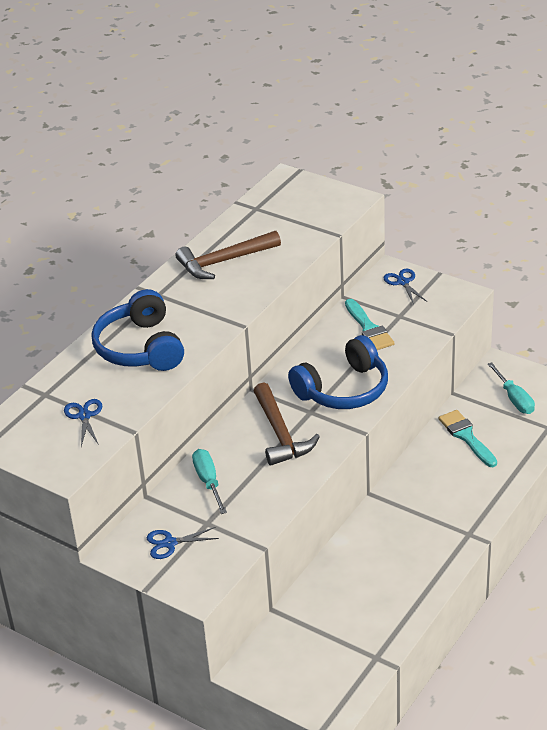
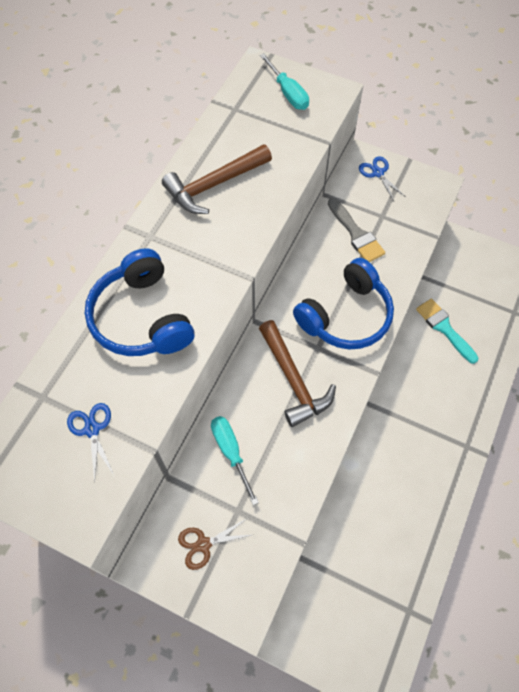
camera: 10 degrees left, 25 degrees up
(170, 543) = (203, 544): blue scissors -> brown scissors
(369, 328) = (356, 234): turquoise brush -> grey brush
(514, 399) = (479, 281): turquoise screwdriver -> turquoise screwdriver (288, 93)

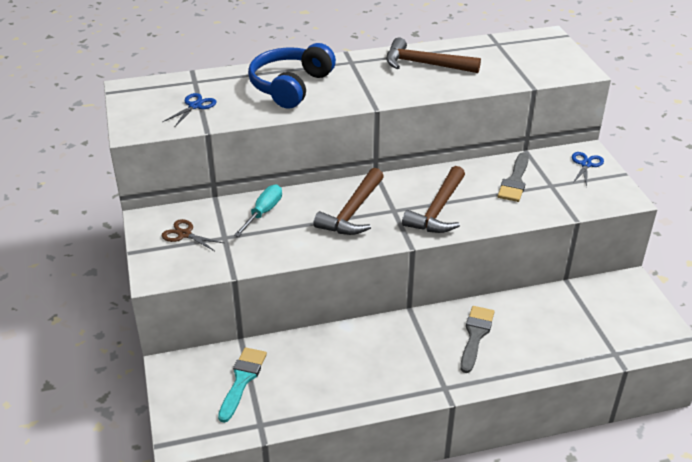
camera: 50 degrees right, 25 degrees down
(288, 93) = (546, 55): turquoise screwdriver -> none
(346, 315) = (438, 210): blue headphones -> brown hammer
(432, 382) = (475, 335): none -> grey brush
(444, 328) = (535, 317): turquoise brush -> turquoise brush (242, 380)

